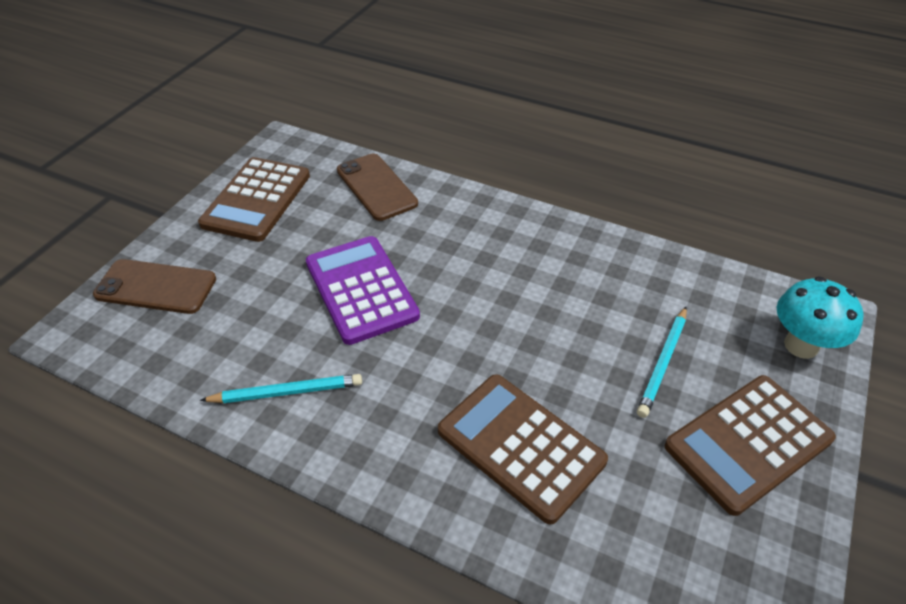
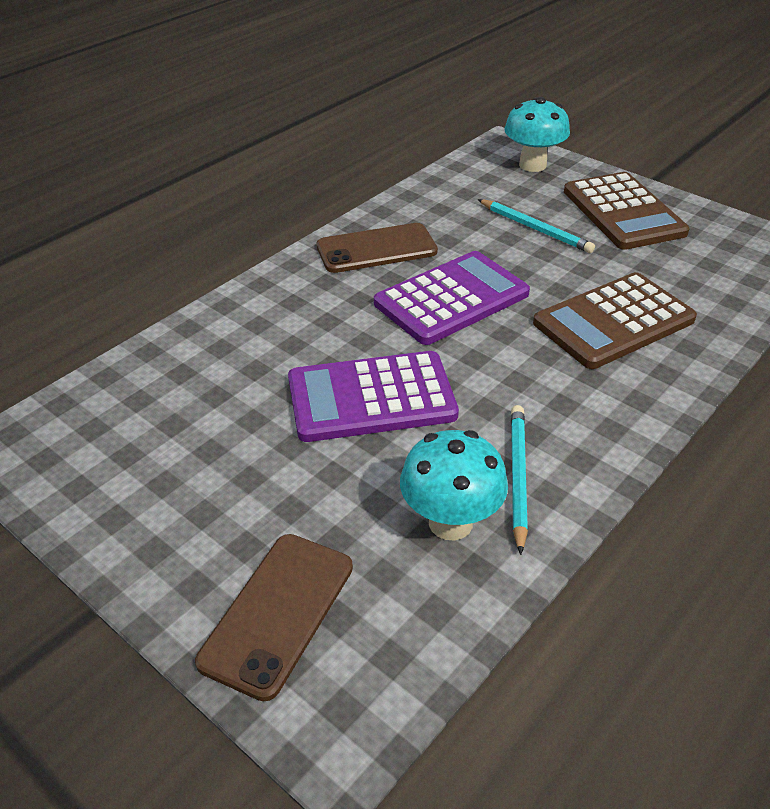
camera: 75 degrees left, 5 degrees down
(235, 358) = (450, 522): none -> turquoise mushroom
(256, 200) = (134, 484): brown calculator -> none
(376, 187) = (183, 362): brown phone -> brown phone (376, 249)
(508, 316) = (451, 299): none -> purple calculator

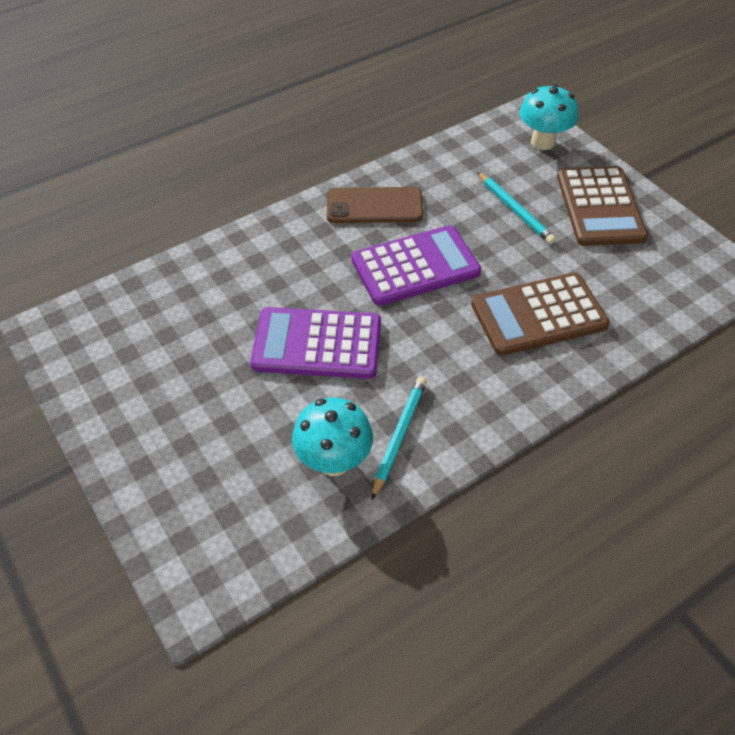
camera: 15 degrees right, 10 degrees up
(278, 613) = (189, 501): brown phone -> none

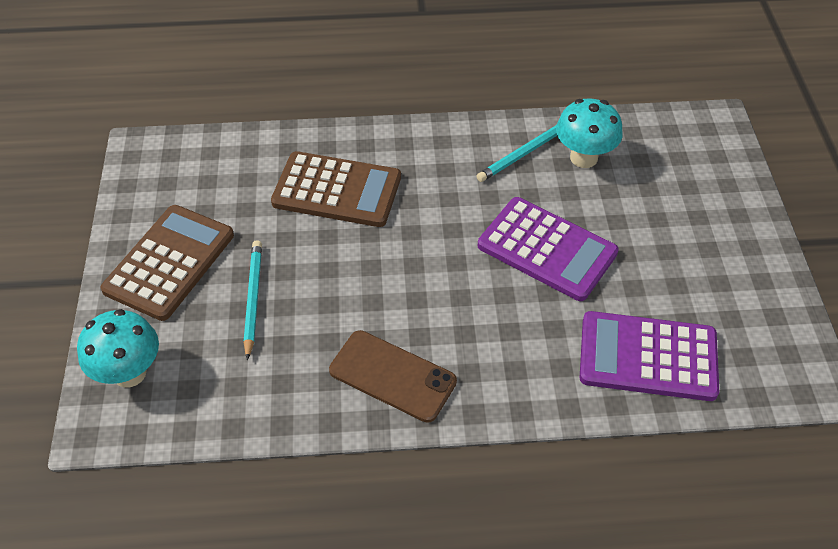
camera: 150 degrees left, 0 degrees up
(415, 266) = (405, 283): purple calculator -> purple calculator (648, 357)

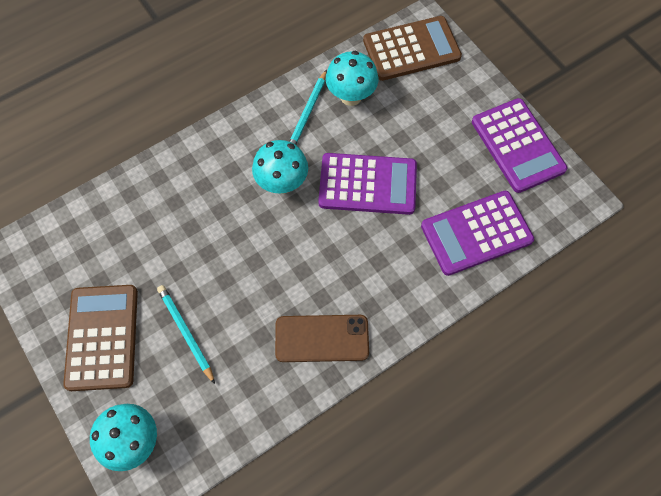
camera: 30 degrees left, 15 degrees up
(337, 190) = (190, 211): brown calculator -> brown calculator (411, 49)
(451, 206) = (282, 183): none -> turquoise mushroom
(759, 289) = (517, 145): none -> purple calculator

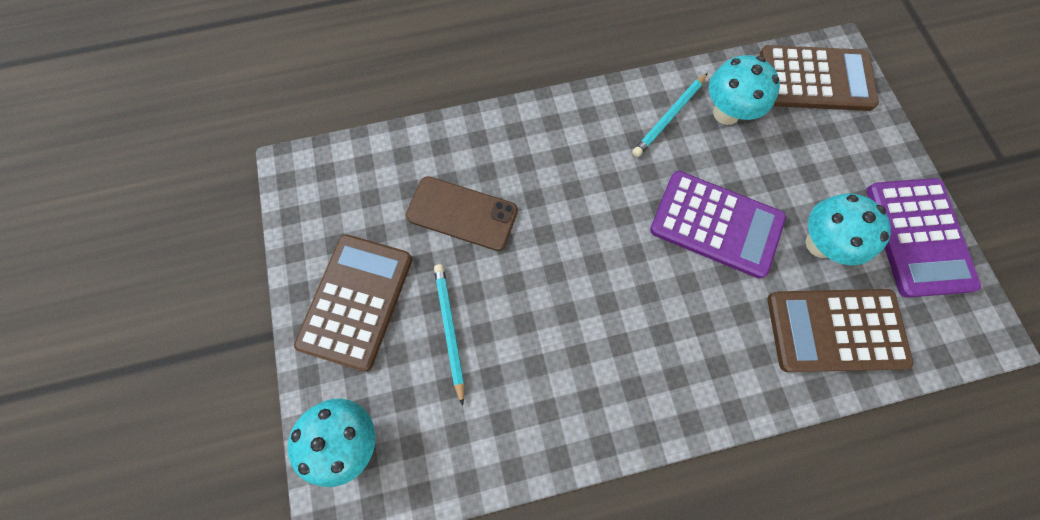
camera: 20 degrees right, 5 degrees up
(282, 183) = (615, 190): turquoise mushroom -> turquoise mushroom (820, 244)
(322, 338) = (605, 395): brown phone -> brown phone (462, 213)
(476, 233) = (835, 330): purple calculator -> brown calculator

